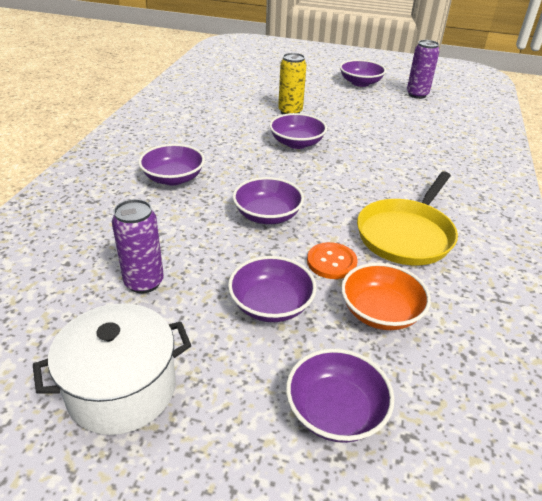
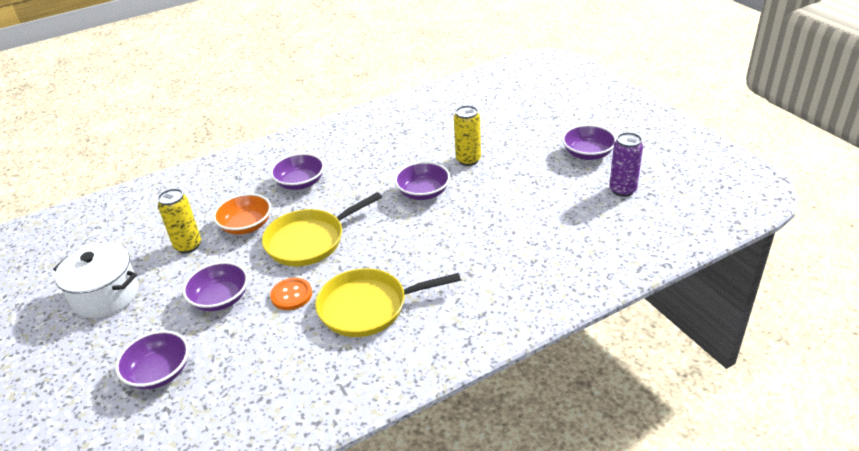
camera: 50 degrees right, 0 degrees up
(144, 282) = (188, 246): purple can -> yellow can
(267, 215) = (309, 241): purple bowl -> yellow pan
(380, 312) = (263, 343): orange bowl -> orange bowl (246, 226)

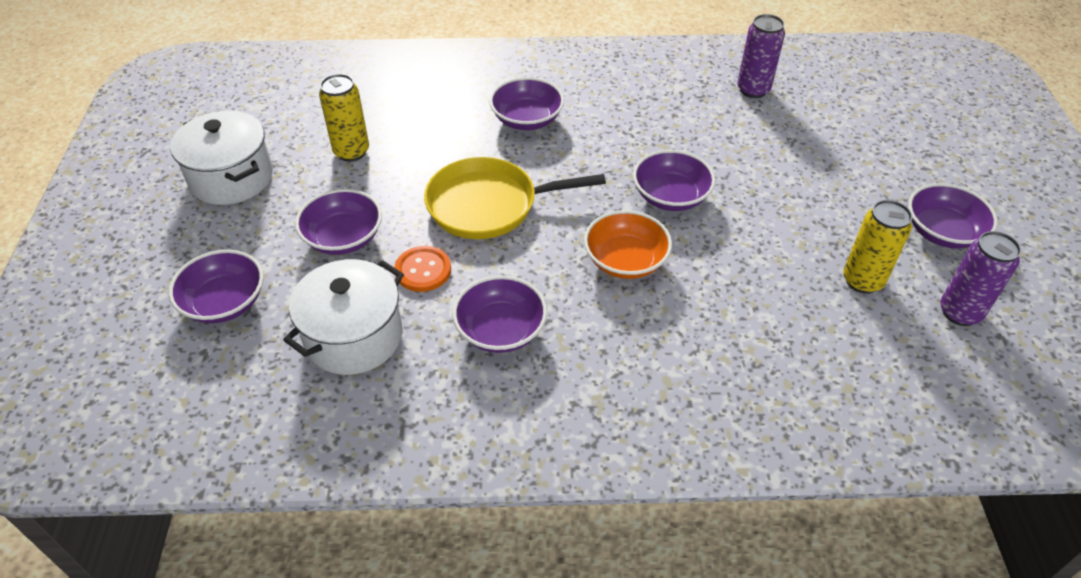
camera: 25 degrees right, 10 degrees up
(246, 226) = (430, 152): orange bowl -> orange bowl (625, 261)
(271, 352) = (354, 337): none -> white pot
(368, 307) = (501, 330): yellow pan -> purple bowl
(433, 117) = (753, 90): none -> purple can
(468, 160) = (761, 172): yellow can -> yellow can (862, 281)

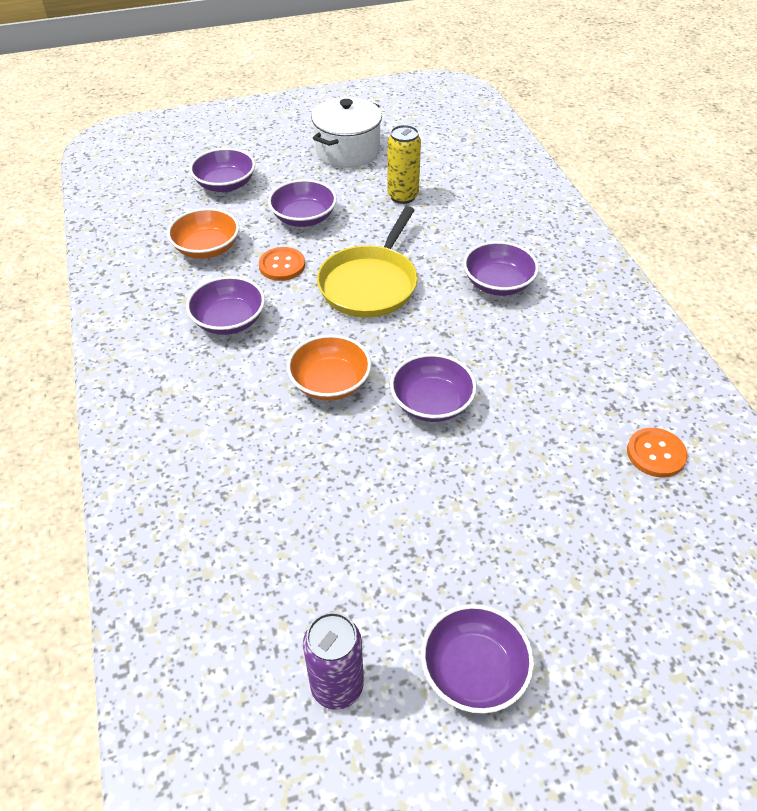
camera: 75 degrees right, 0 degrees up
(354, 337) = (207, 248): white pot -> orange bowl
(488, 205) = (370, 284): yellow pan -> yellow pan turned 135 degrees counterclockwise
(753, 90) = (656, 454): purple can -> orange button
(862, 281) = (360, 582): yellow can -> none

